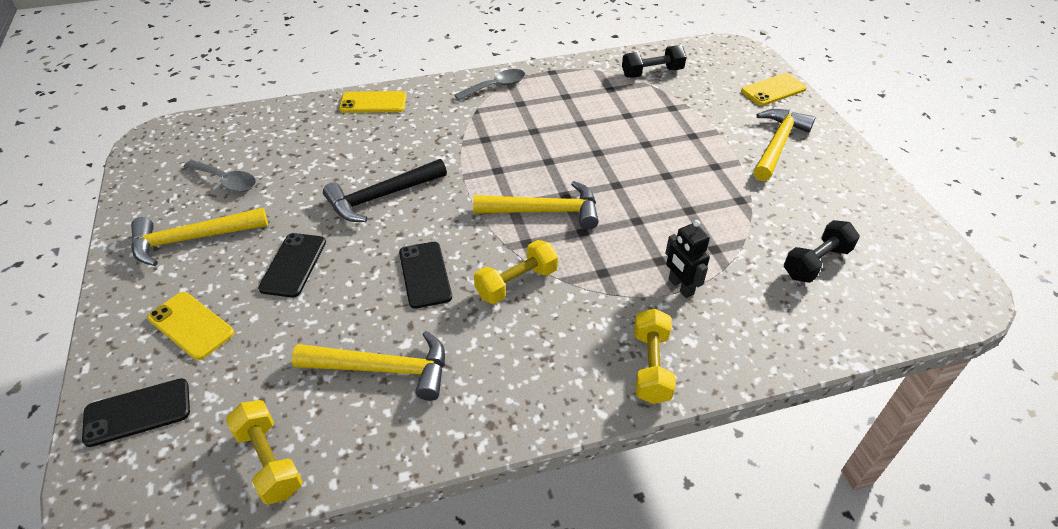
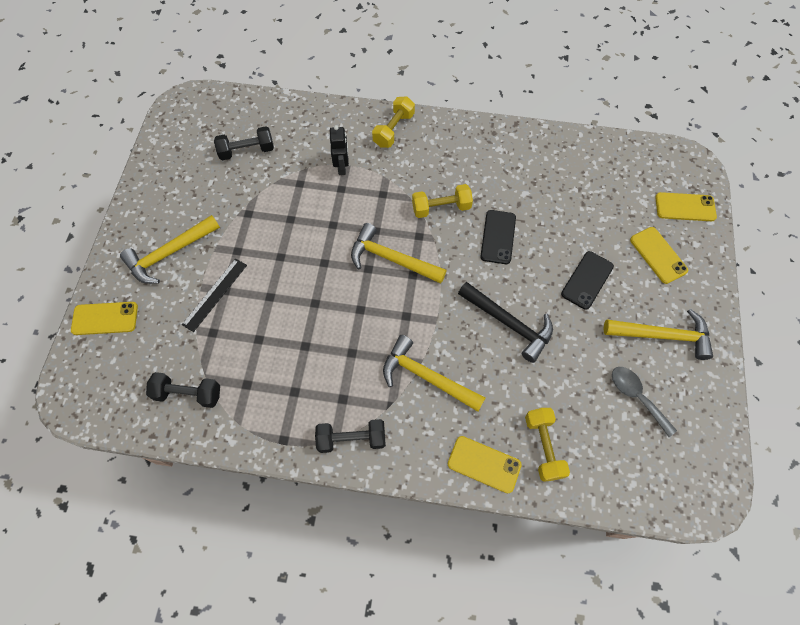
camera: 155 degrees left, 20 degrees up
(137, 412) = (685, 207): black phone -> yellow phone
(269, 461) = (611, 155): yellow dumbbell -> yellow dumbbell (543, 446)
(381, 197) = (509, 323): black hammer -> black hammer turned 45 degrees clockwise
(383, 369) = (542, 182): yellow hammer -> yellow hammer (426, 377)
(496, 86) = (351, 439): grey spoon -> black dumbbell
(699, 131) = (215, 294): none -> black ruler

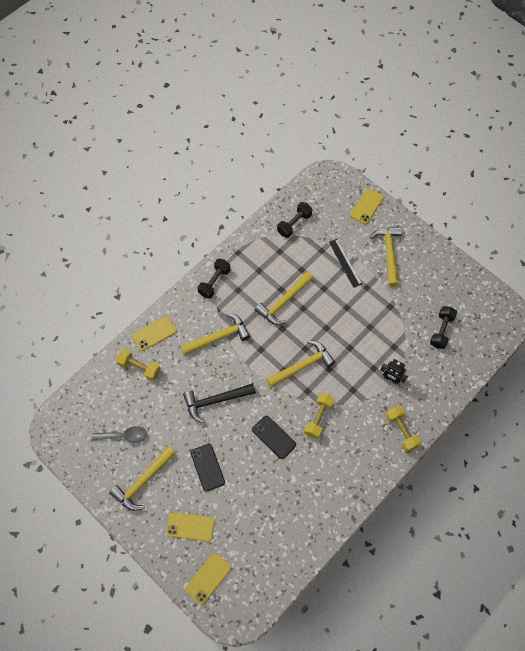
camera: 125 degrees right, 0 degrees up
(322, 331) = (283, 302): none -> yellow hammer

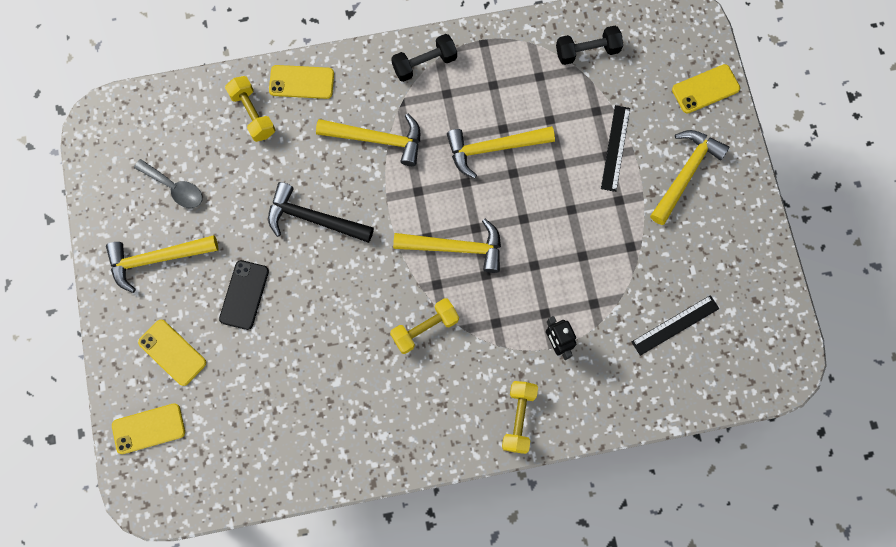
camera: 35 degrees right, 10 degrees up
(274, 437) = (351, 313): black phone -> none
(441, 330) = (675, 325): black dumbbell -> black ruler

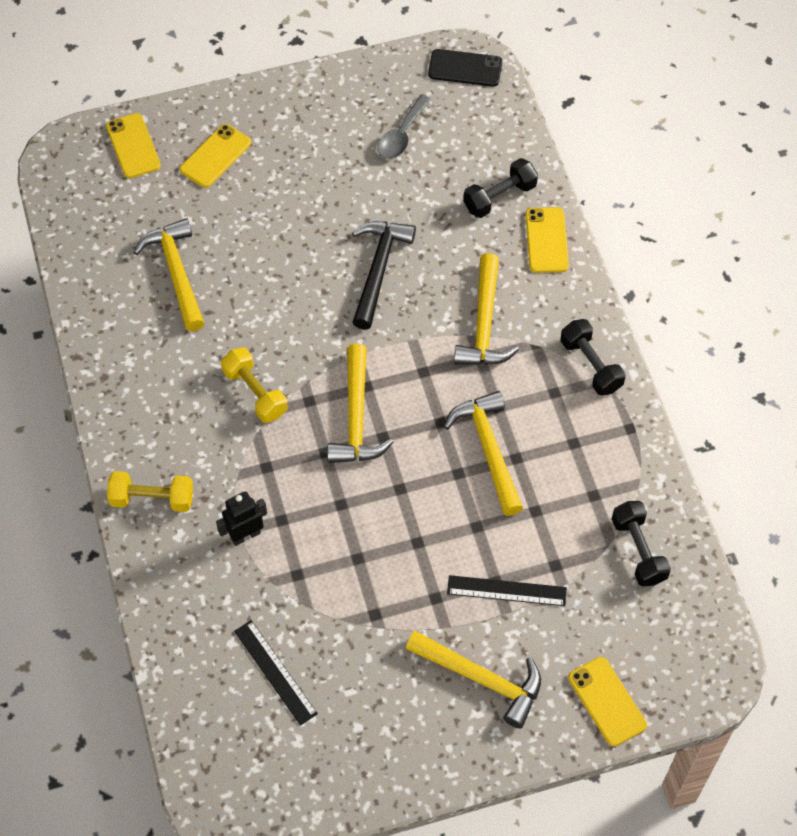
camera: 85 degrees right, 15 degrees down
(157, 259) = (318, 129): yellow hammer -> yellow hammer (176, 272)
(244, 295) = (283, 213): black phone -> black phone (465, 68)
(253, 114) = (499, 197): yellow dumbbell -> black dumbbell

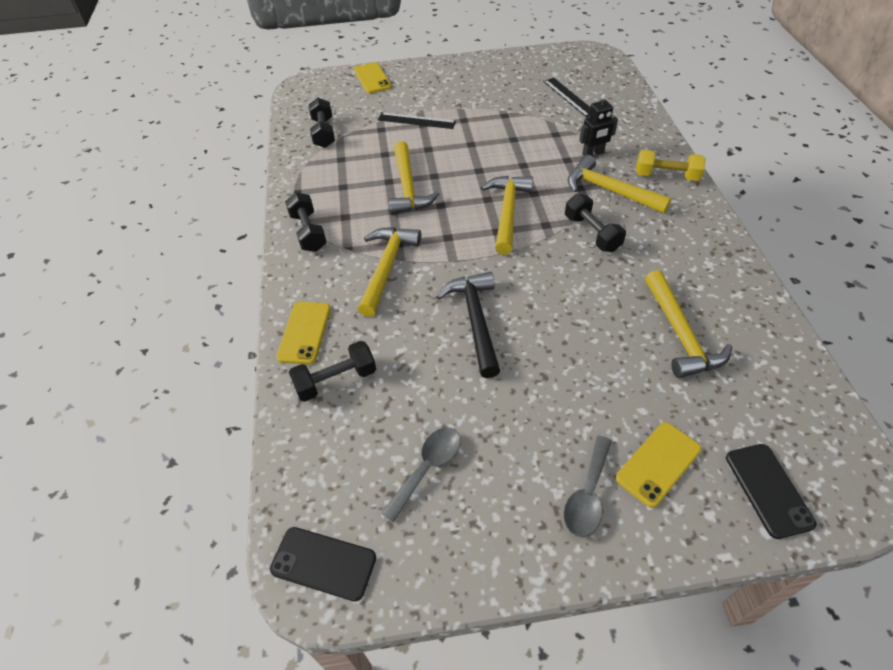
camera: 170 degrees left, 10 degrees down
(133, 146) = (768, 490): yellow phone -> black phone
(255, 393) = (592, 233): yellow dumbbell -> black dumbbell
(273, 129) = (587, 495): none -> grey spoon
(378, 269) = (475, 320): black hammer -> black hammer turned 150 degrees clockwise
(482, 679) = (442, 89): yellow hammer -> yellow hammer (609, 190)

